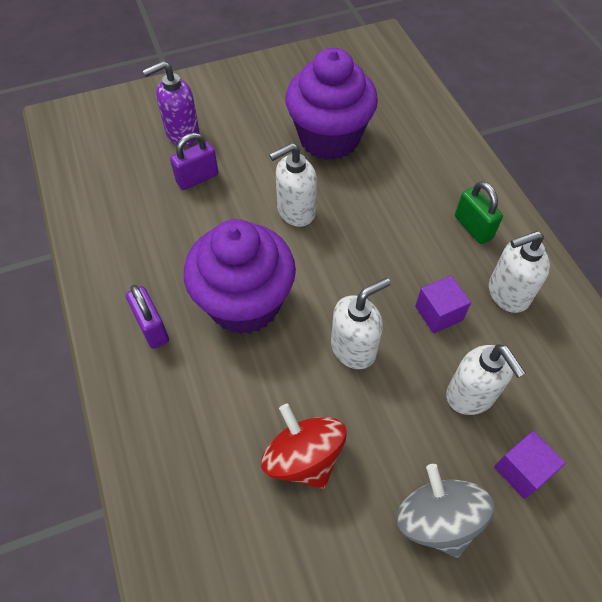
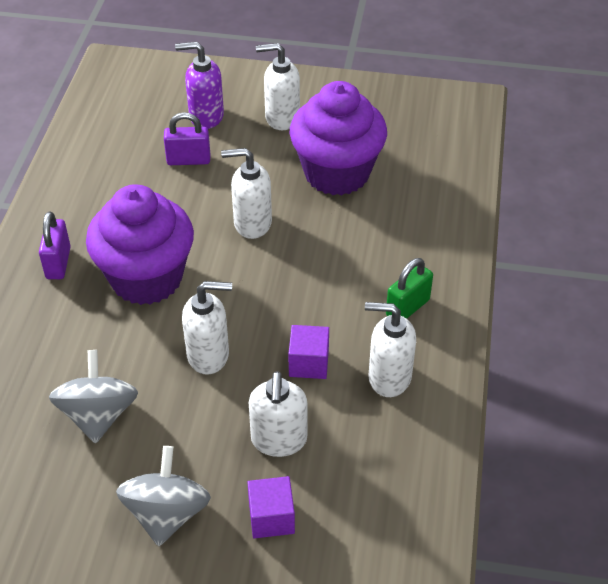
camera: 30 degrees right, 10 degrees down
(247, 109) = (281, 118): none -> white soap dispenser
(303, 458) = (98, 415): red spinning top -> grey spinning top
(473, 227) = (407, 307): green padlock -> green padlock turned 45 degrees clockwise

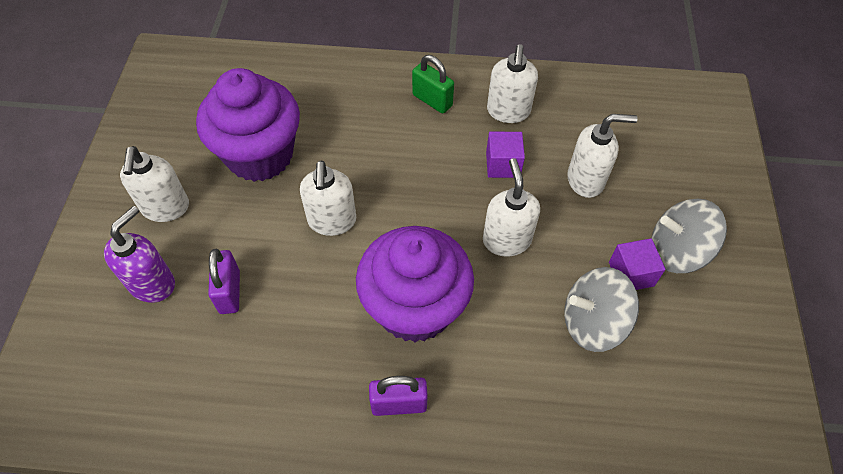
camera: 95 degrees left, 10 degrees up
(206, 116) = (152, 283): purple soap dispenser -> purple soap dispenser turned 150 degrees counterclockwise
(271, 518) = (658, 179): purple cube -> purple cube (631, 274)

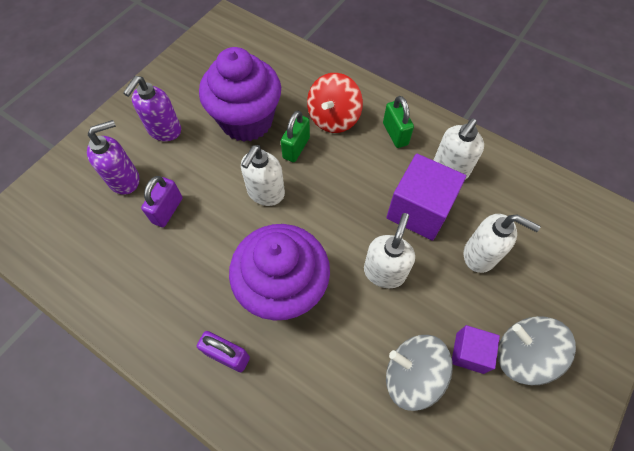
camera: 30 degrees right, 5 degrees up
(165, 208) = (164, 130): white soap dispenser -> purple soap dispenser
(335, 160) = (296, 148): none -> green padlock
(357, 112) = (333, 118): none -> red spinning top
(503, 164) = (419, 210): purple cube -> purple cube, size x1.79

